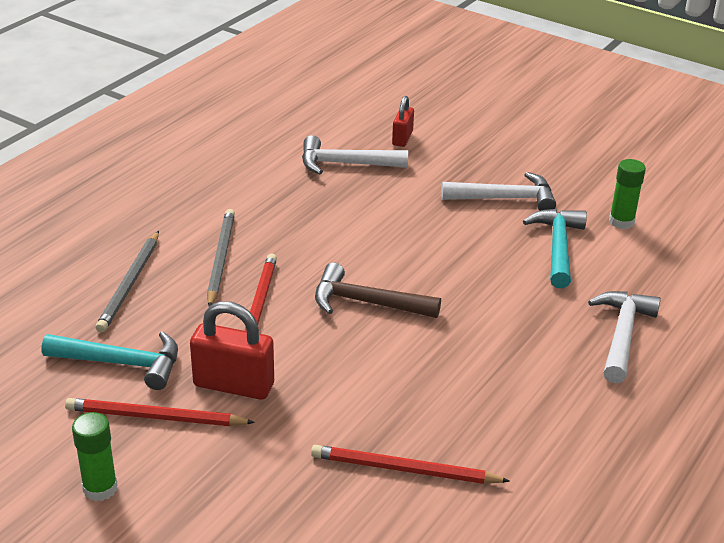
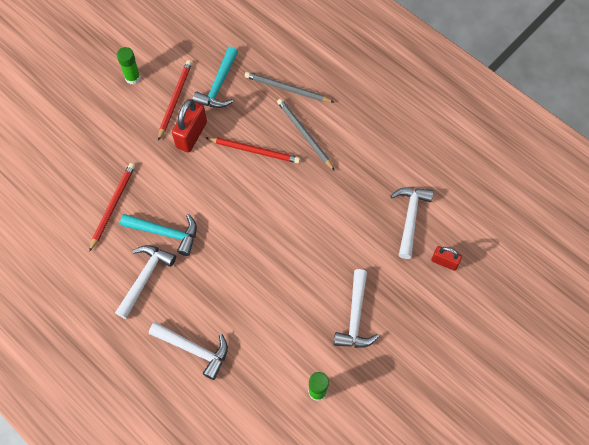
camera: 100 degrees right, 30 degrees up
(220, 259) = (305, 135): grey pencil -> grey pencil turned 135 degrees counterclockwise
(367, 303) = (250, 208): brown hammer -> none
(529, 405) = (145, 278): none -> white hammer
(557, 247) = (291, 337): turquoise hammer -> turquoise hammer (165, 233)

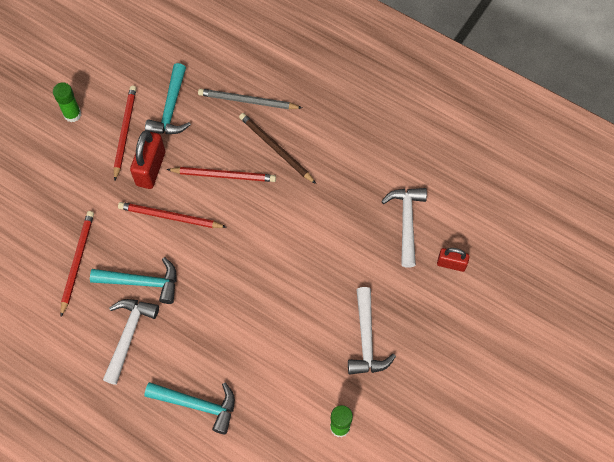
camera: 10 degrees left, 0 degrees up
(194, 349) = (197, 405): white hammer -> turquoise hammer
(201, 180) = (170, 217): none -> red pencil
(305, 135) = (276, 149): grey pencil -> brown pencil

